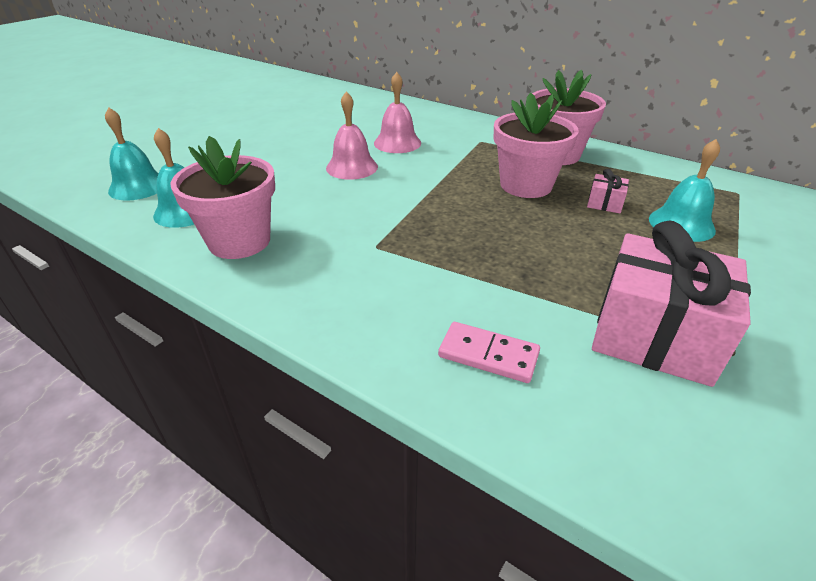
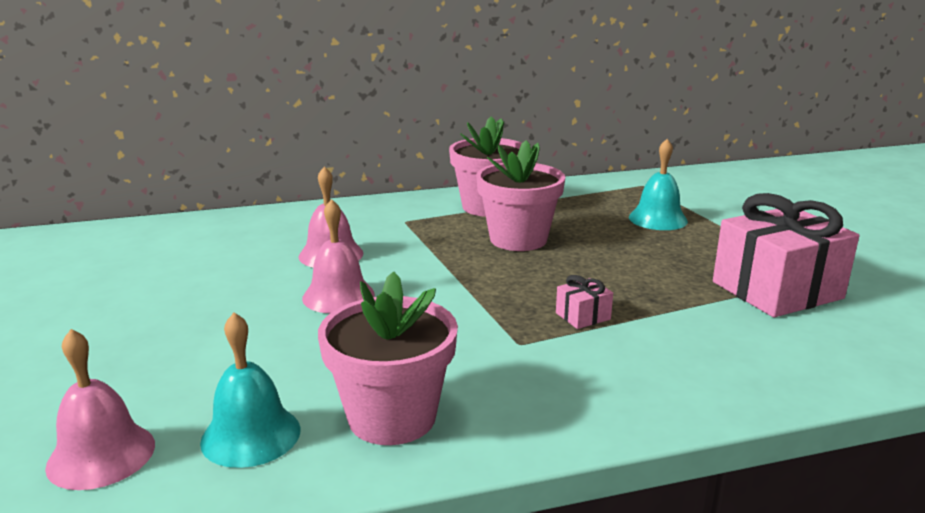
camera: 50 degrees left, 15 degrees down
(138, 186) = (101, 455): turquoise bell -> pink bell
(488, 355) = (741, 358): pink domino -> none
(604, 203) = (593, 227): pink gift -> pink gift (583, 316)

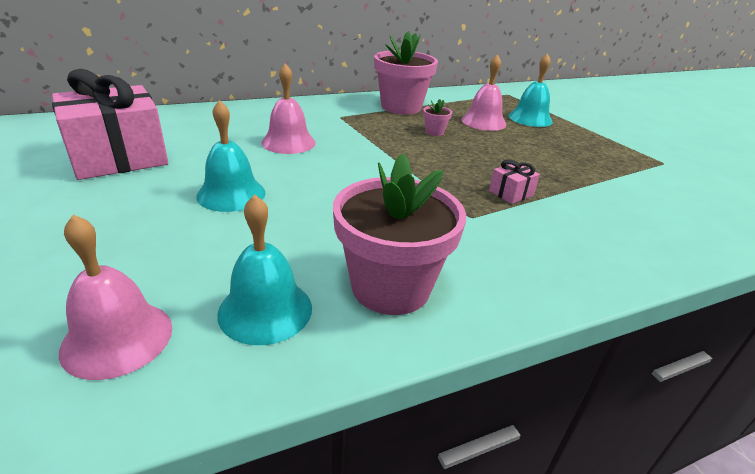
camera: 10 degrees left, 10 degrees up
(248, 315) = (231, 194): none -> turquoise bell
(338, 296) = (306, 177): pink bell -> pink bell (483, 122)
(518, 239) = (434, 132): pink flower pot -> pink flower pot, size x0.42
(777, 290) = (641, 172): pink gift -> pink gift (119, 157)

